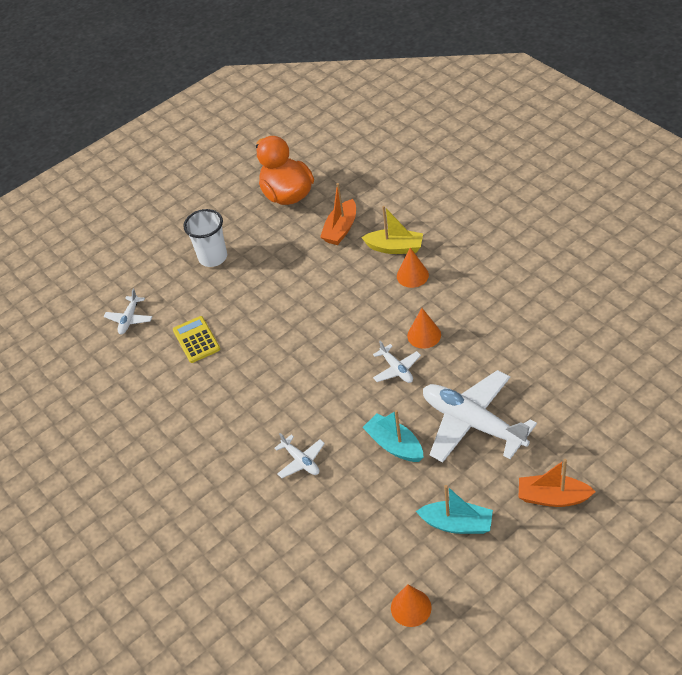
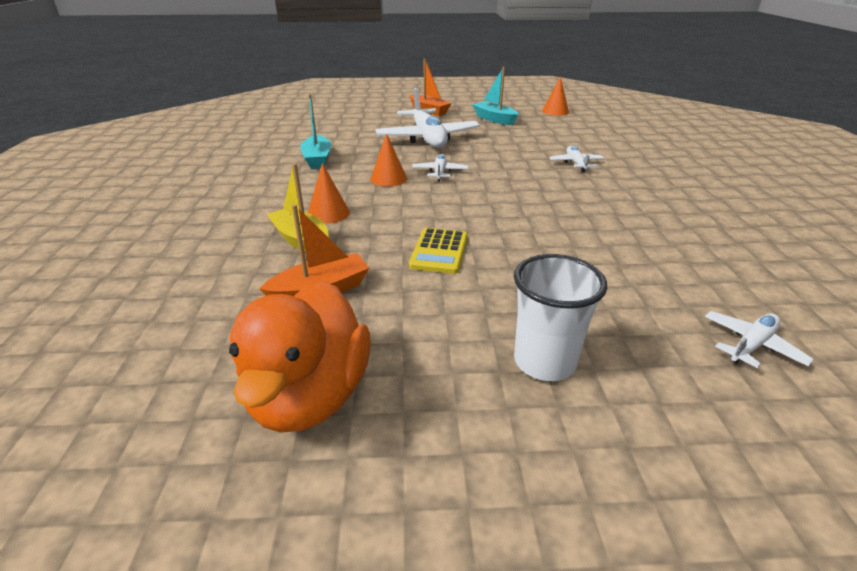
camera: 150 degrees left, 15 degrees down
(196, 340) = (636, 271): yellow calculator -> yellow calculator (439, 251)
(394, 445) = (494, 148): turquoise boat -> turquoise boat (317, 159)

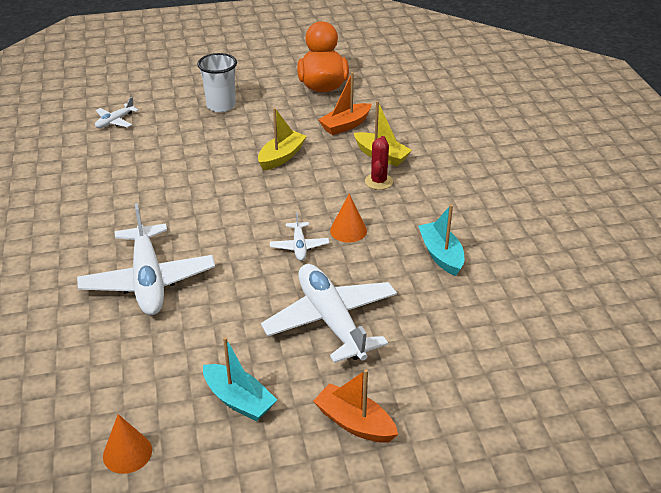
camera: 170 degrees right, 5 degrees up
(328, 213) = (378, 181): orange cone -> red cactus
(439, 251) = (281, 157): yellow calculator -> yellow boat
(576, 163) = (148, 280): white plane -> white plane, size x2.16

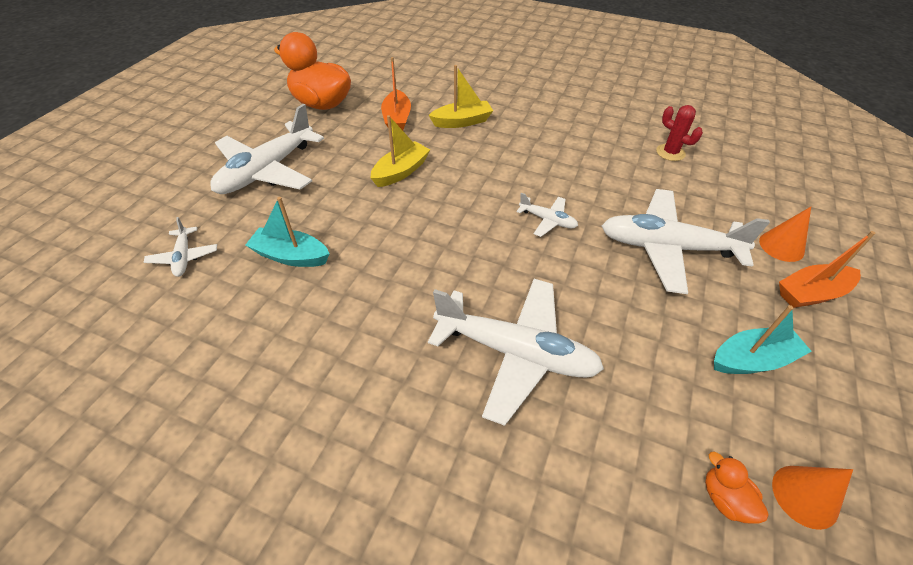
camera: 55 degrees left, 10 degrees up
(98, 412) = (725, 498): none -> orange duck
(221, 105) = (267, 170): white cup -> white plane
(281, 157) = (401, 172): yellow boat -> yellow boat turned 60 degrees clockwise
(348, 230) = (549, 183): orange cone -> orange cone (781, 246)
(378, 181) = (496, 139): red cactus -> red cactus (670, 153)
(441, 255) = (621, 153): turquoise boat -> turquoise boat (291, 256)

